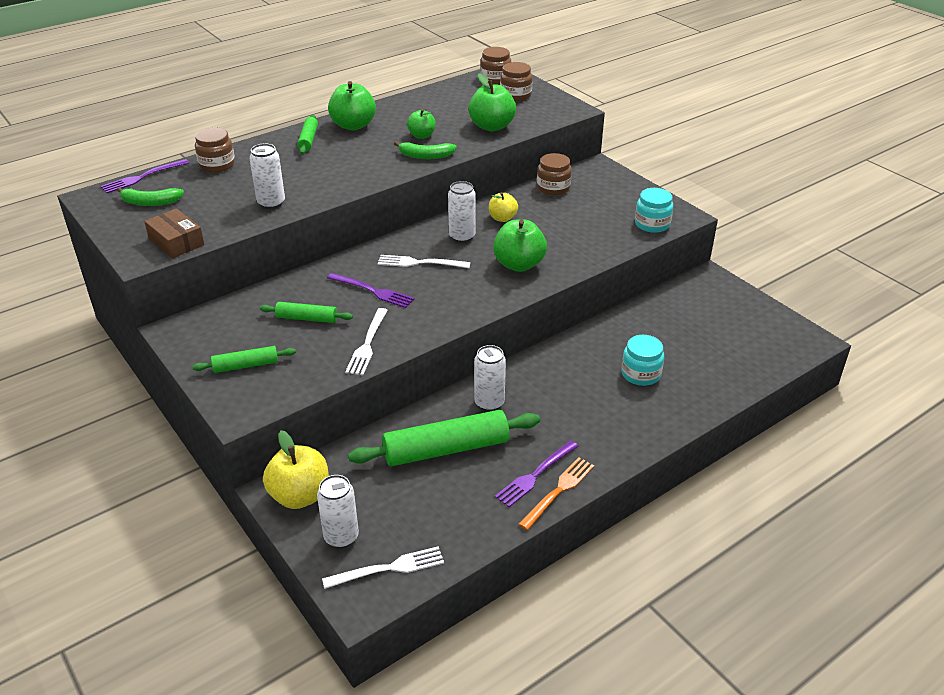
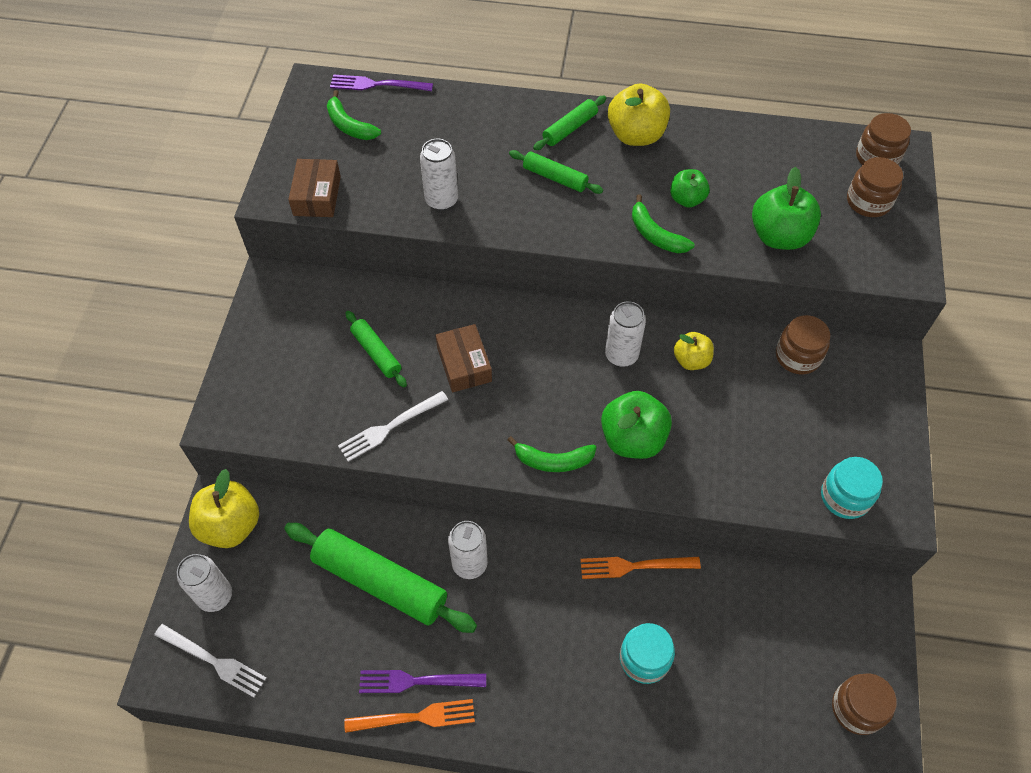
camera: 45 degrees right, 20 degrees up
(217, 165) = (452, 110): brown jar -> brown jar (857, 708)
(246, 365) = (277, 370): green rolling pin -> green rolling pin (555, 178)
(353, 125) = (636, 135): green apple -> yellow apple
(373, 291) = (464, 364): purple fork -> brown box
(419, 263) = (542, 359): white fork -> none
(489, 298) = (553, 461): none -> green banana
(580, 342) = (633, 566): none -> orange fork

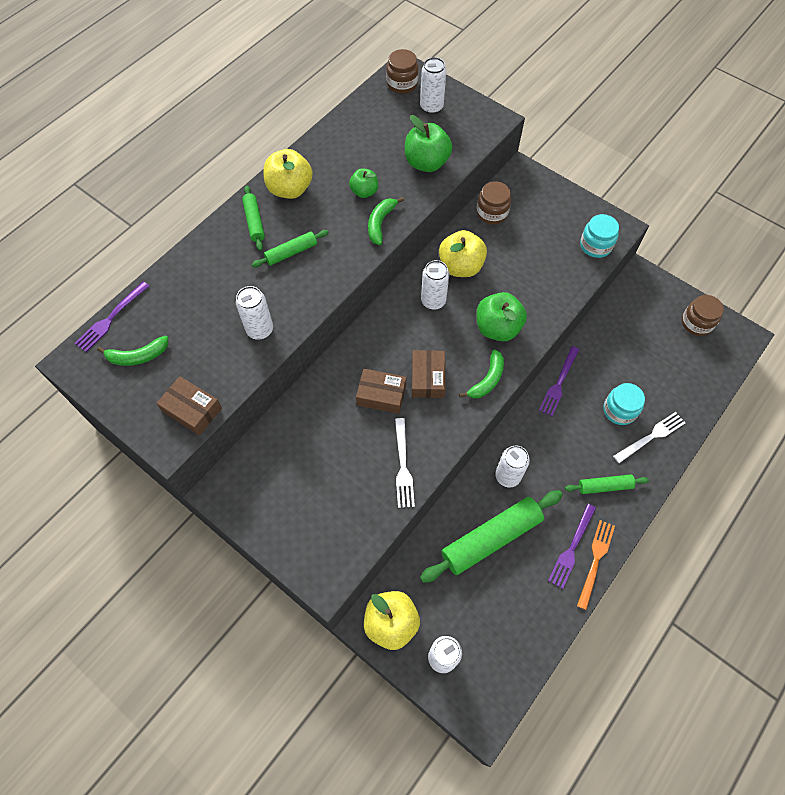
camera: 60 degrees left, 5 degrees up
(214, 661) = (492, 679): white fork -> white fork (651, 436)
(376, 353) = (335, 446): green rolling pin -> green rolling pin (604, 486)
(515, 398) = (427, 378): none -> brown box
(633, 566) = (558, 384): orange fork -> purple fork
(655, 235) = (380, 223): green banana -> green banana turned 120 degrees clockwise
(691, 360) = (460, 266): yellow apple -> yellow apple, size x1.66
(868, 201) = (431, 107): brown jar -> white can

